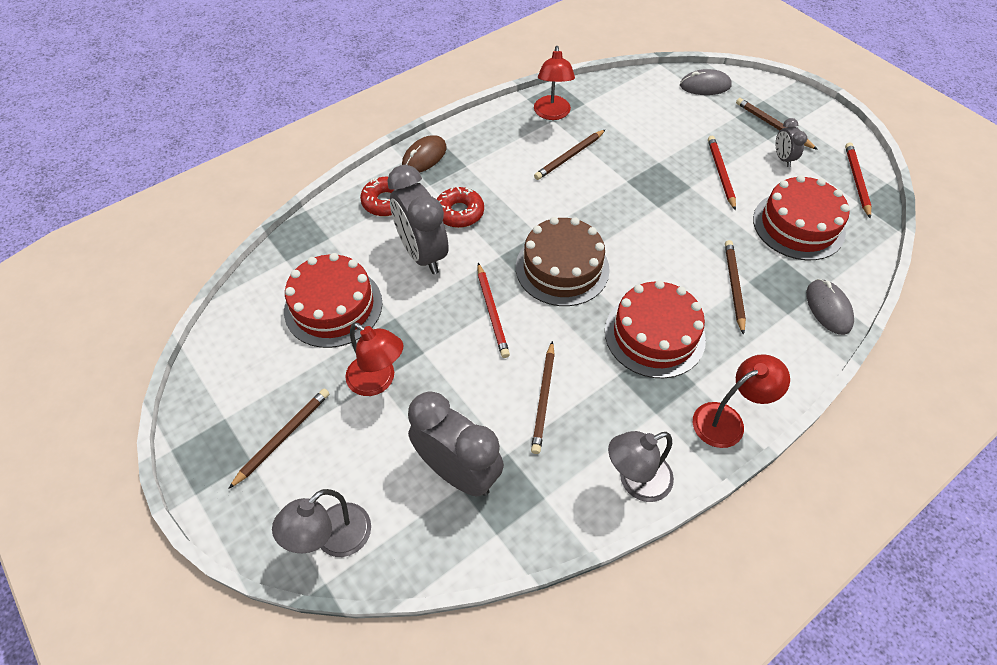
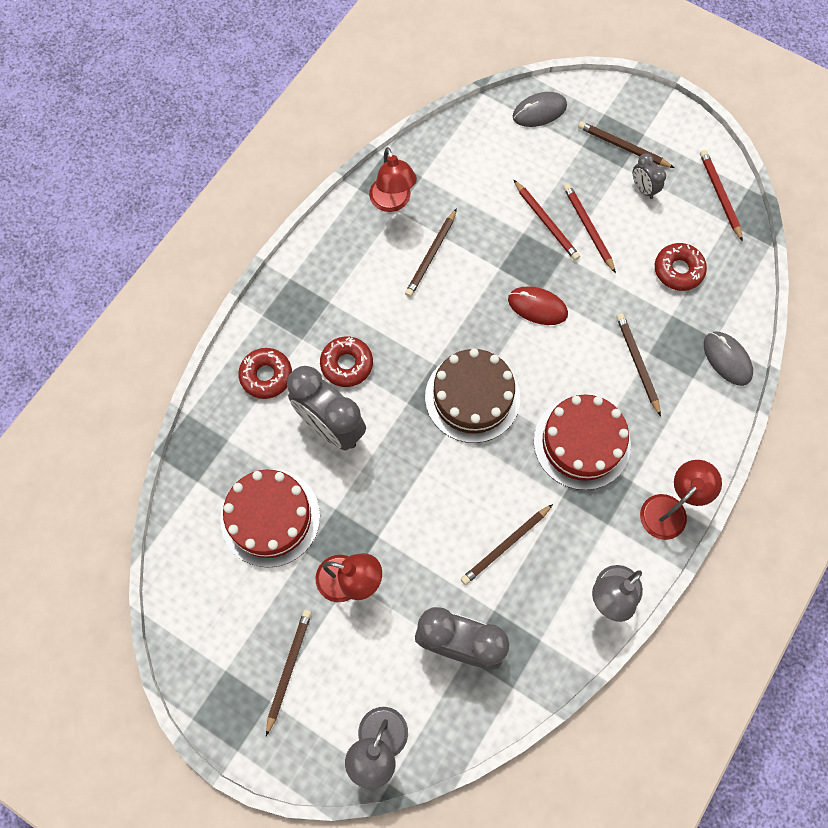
camera: 20 degrees left, 15 degrees up
(424, 157) = (281, 304): brown mouse -> none
(492, 312) = (424, 470): red pencil -> red pencil (546, 222)
(543, 399) = (505, 545): brown pencil -> brown pencil turned 60 degrees clockwise
(651, 217) = (537, 307): none -> red mouse
(798, 225) = (678, 270): red cake -> red donut

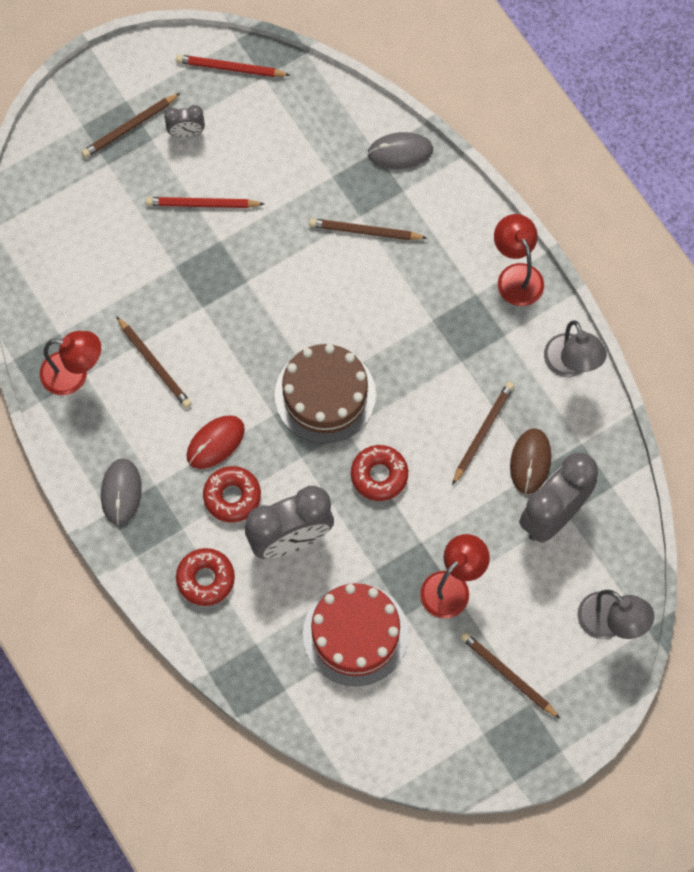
camera: 65 degrees left, 0 degrees up
(499, 600) = (530, 462): none -> brown mouse
(505, 545) = (483, 432): brown pencil -> brown pencil turned 135 degrees counterclockwise
(537, 307) = (262, 292): red mouse -> red mouse (215, 443)
(539, 111) = (45, 185): grey mouse -> grey mouse (121, 492)
(546, 222) = (175, 240): red pencil -> none
(581, 443) = (418, 319): red cake -> none
(678, 270) = (289, 147): red donut -> red donut (379, 475)

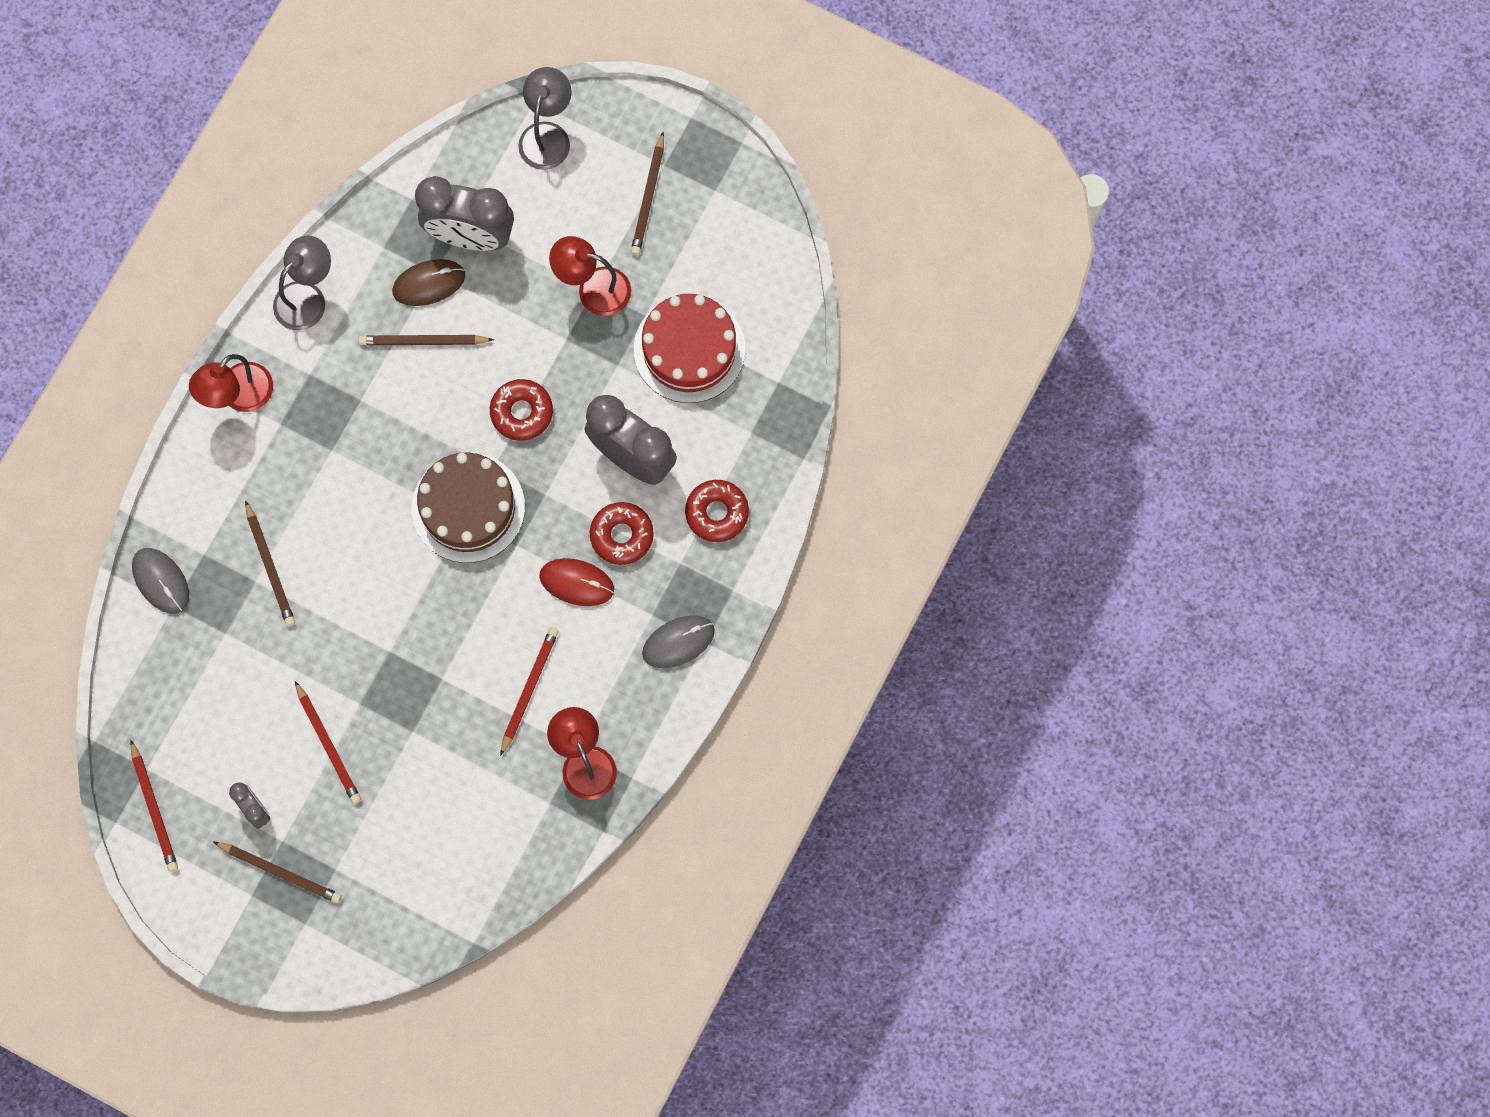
camera: 120 degrees left, 5 degrees up
(154, 364) = (529, 689): brown pencil -> red pencil

